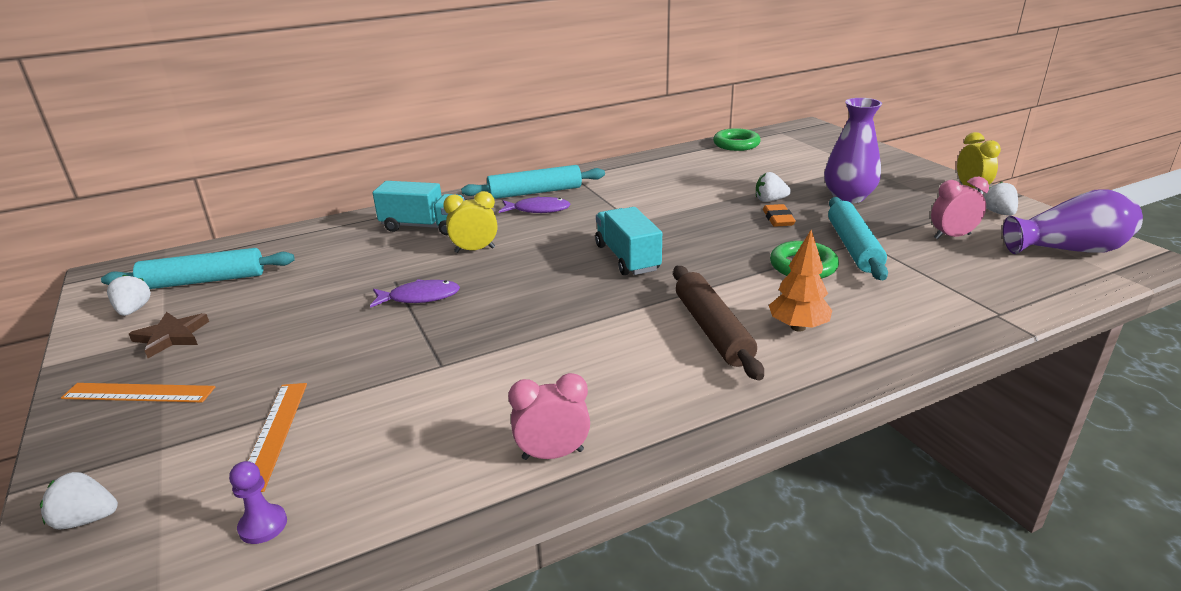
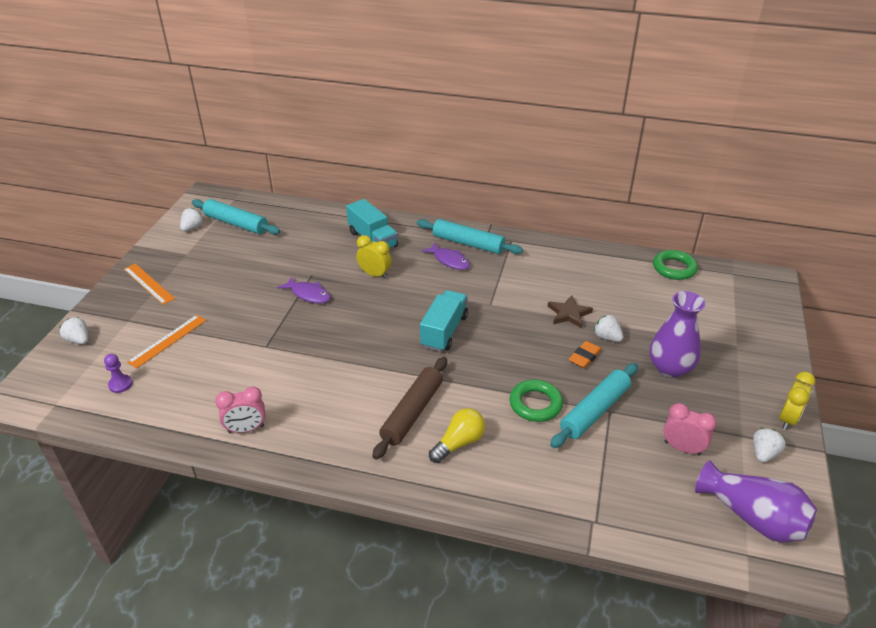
camera: 40 degrees right, 10 degrees up
(171, 336) = (189, 255): brown star -> brown star (569, 314)
(553, 454) = (246, 429): pink clock -> pink clock turned 135 degrees clockwise
(798, 327) = (459, 443): orange tree -> yellow light bulb

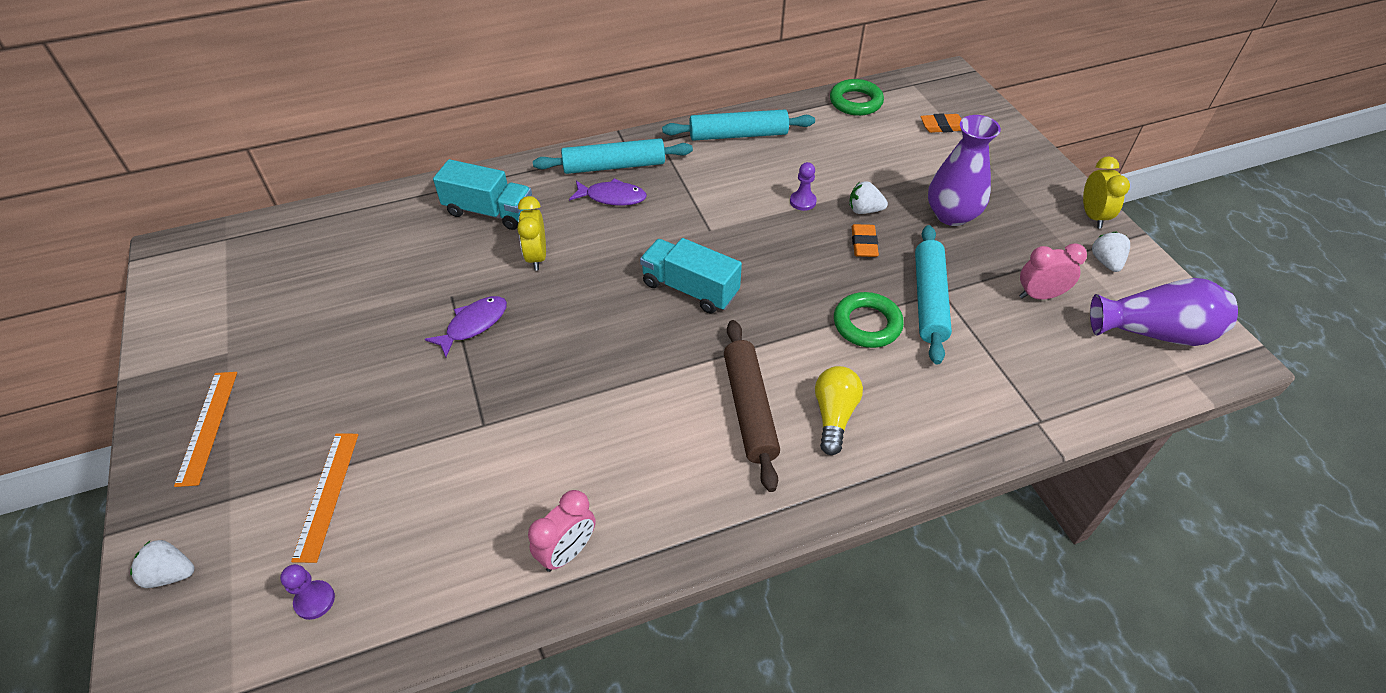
camera: 35 degrees left, 10 degrees up
(148, 283) = (207, 426): orange ruler -> orange ruler turned 75 degrees clockwise
(192, 228) = (198, 309): white strawberry -> none
(236, 223) = (265, 273): turquoise rolling pin -> turquoise rolling pin (738, 135)
(308, 294) = (473, 325): purple fish -> purple fish turned 45 degrees counterclockwise
(375, 274) = (536, 257): yellow clock -> yellow clock turned 90 degrees counterclockwise
(444, 331) = (690, 289): turquoise truck -> turquoise truck turned 45 degrees counterclockwise
(569, 314) = (803, 201): brown star -> purple pawn
(726, 309) = (942, 126): none -> orange eraser

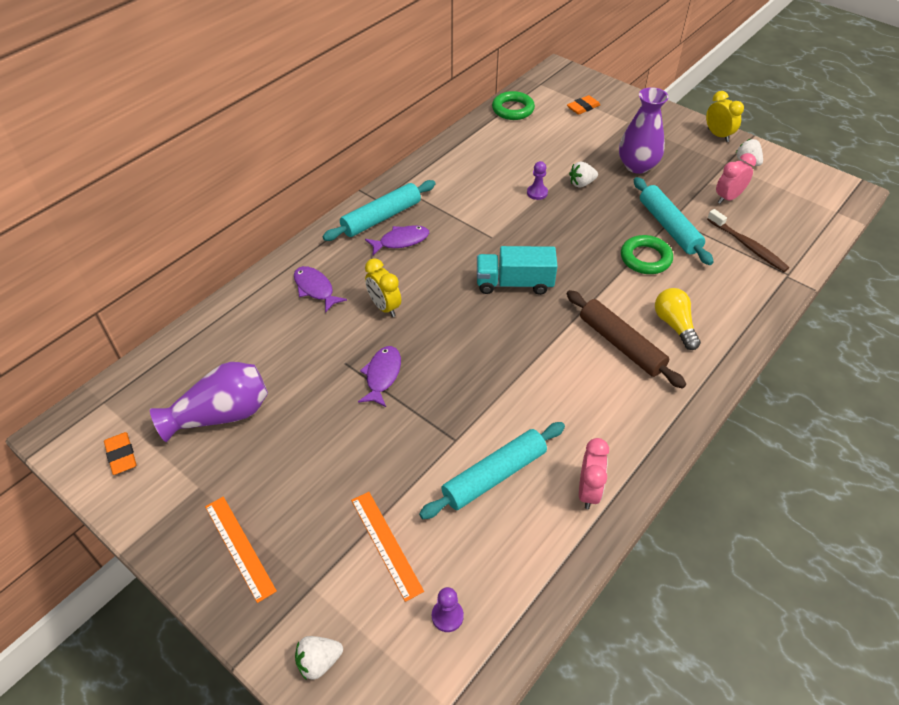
camera: 30 degrees left, 0 degrees up
(489, 212) = (315, 289): turquoise truck -> purple fish
(738, 135) = (452, 161): turquoise rolling pin -> turquoise rolling pin (494, 475)
(864, 243) = (600, 206): orange eraser -> orange eraser (121, 455)
(1015, 363) = (748, 246): none -> brown toothbrush
(1155, 332) = (805, 194): purple vase -> purple vase (221, 414)

